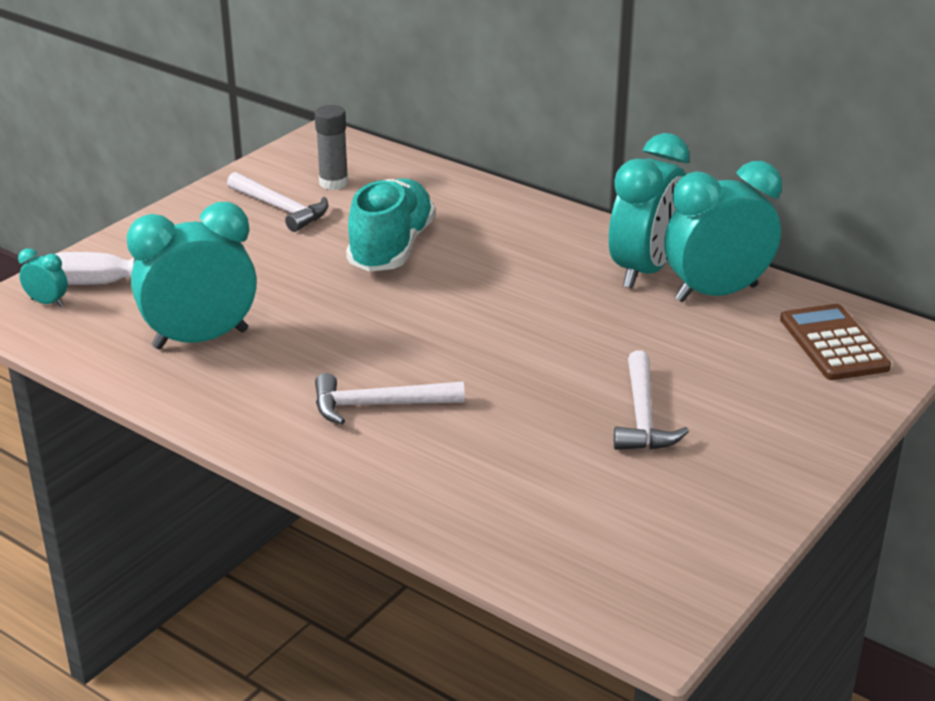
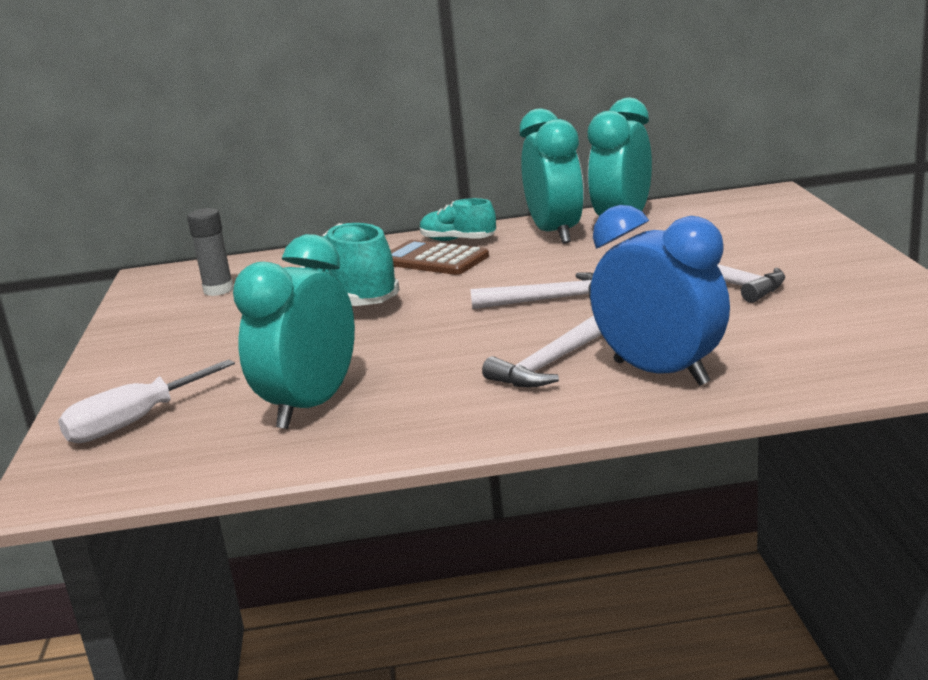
camera: 40 degrees left, 10 degrees down
(47, 303) = (95, 461): turquoise clock -> none
(280, 209) = (204, 318): white hammer -> white hammer (549, 300)
(422, 465) = (660, 373): none -> blue clock
(565, 231) = (458, 240): none -> turquoise shoe
(833, 343) = (739, 212): brown calculator -> brown calculator (434, 260)

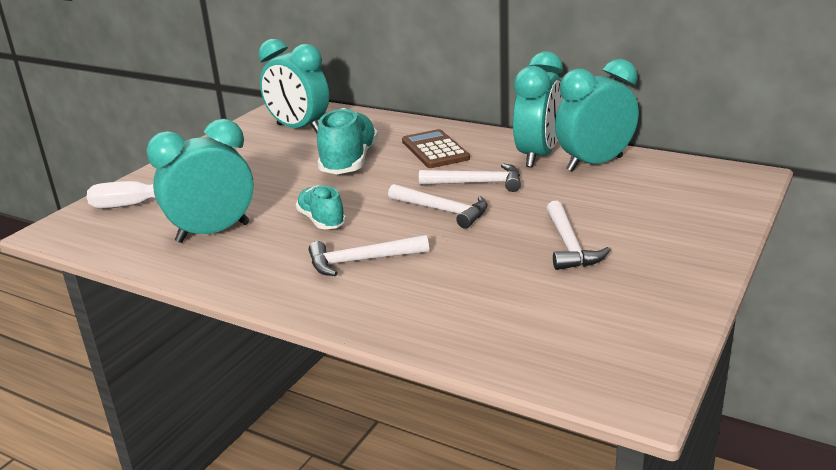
camera: 35 degrees right, 5 degrees up
(218, 290) = (299, 129): grey glue stick -> turquoise clock
(458, 240) = (473, 139): turquoise shoe -> turquoise shoe (321, 220)
(538, 270) = (477, 183): none -> white hammer
(660, 373) = (405, 298): blue clock -> none

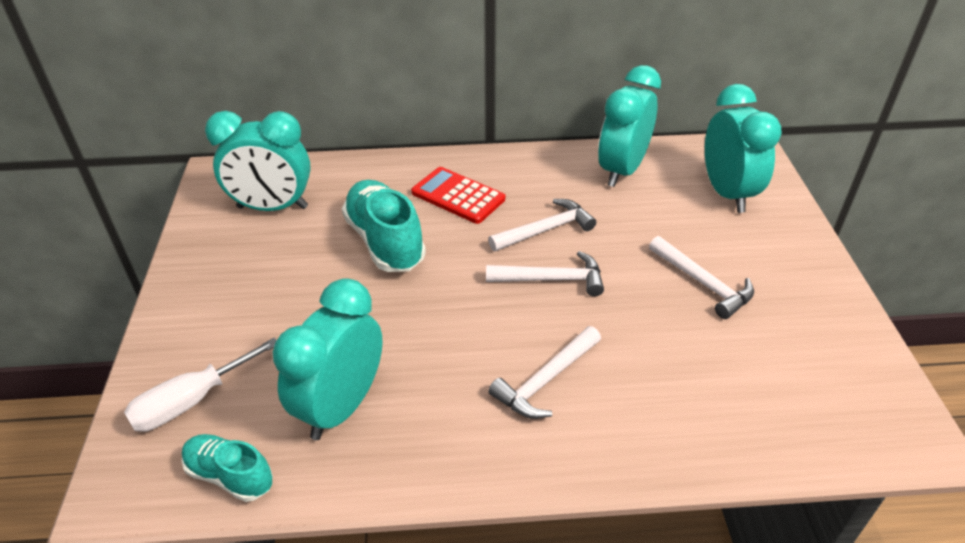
camera: 35 degrees left, 15 degrees up
(321, 220) = (445, 339): turquoise shoe -> turquoise shoe (230, 475)
(435, 150) = (458, 196): brown calculator -> red calculator
(538, 156) = (564, 175): turquoise clock -> turquoise clock (727, 193)

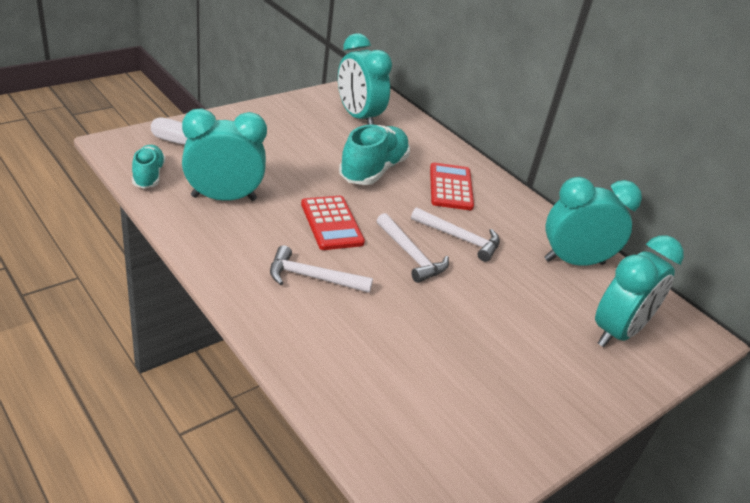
camera: 50 degrees right, 5 degrees down
(459, 321) = (331, 223): none -> red calculator
(703, 283) = (487, 339): white hammer -> none

